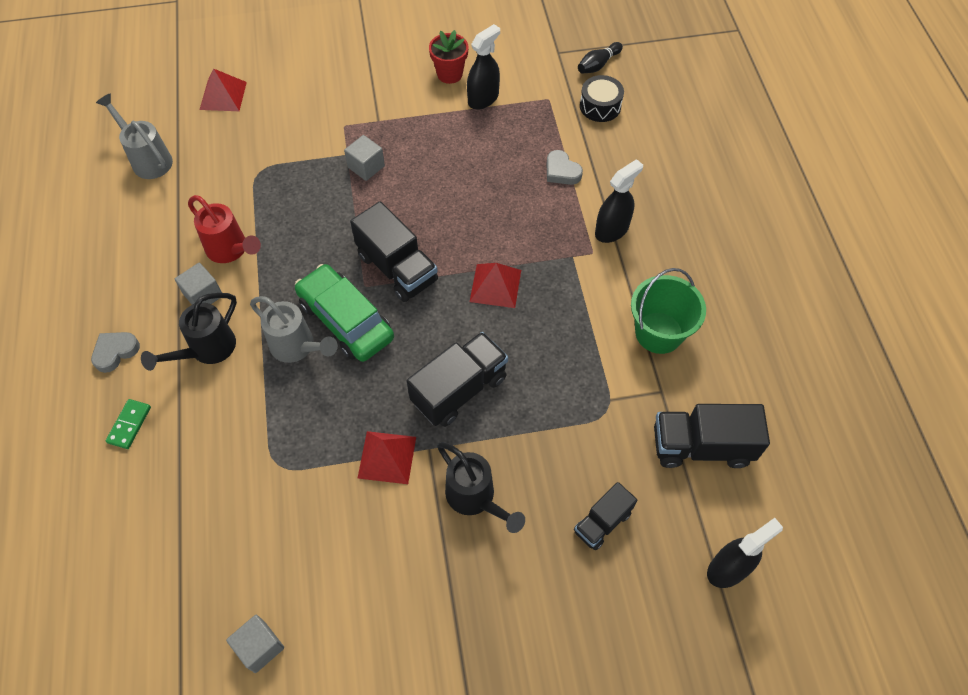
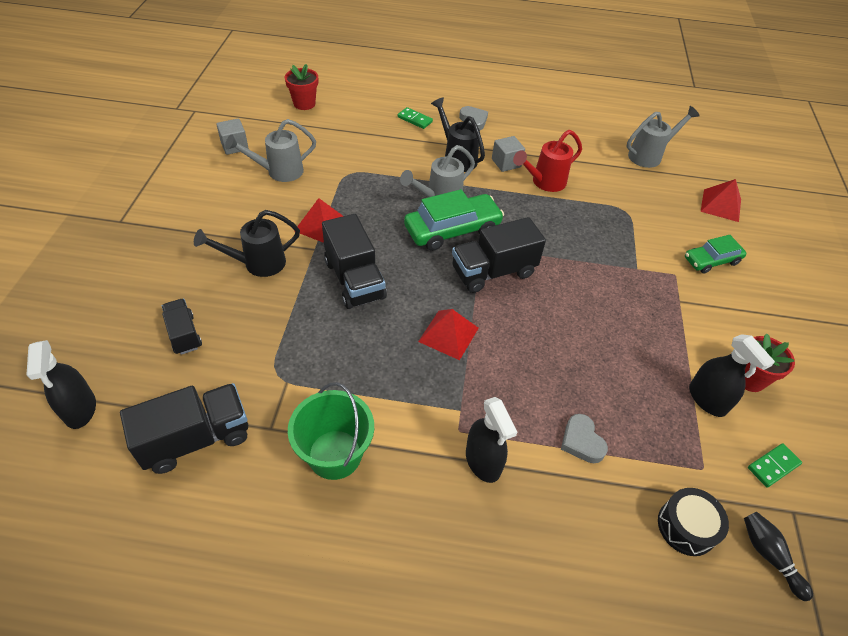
camera: 105 degrees right, 10 degrees down
(120, 596) = (304, 104): none -> red flower pot
(300, 554) = (279, 172): none -> grey watering can
(313, 100) = (711, 260): none -> green car
(366, 167) = (618, 278): grey cube -> none
(526, 61) = (773, 466): none -> green domino
(561, 171) = (581, 441): grey heart -> grey heart turned 90 degrees counterclockwise
(701, 446) = (196, 438): black truck -> black truck turned 45 degrees clockwise

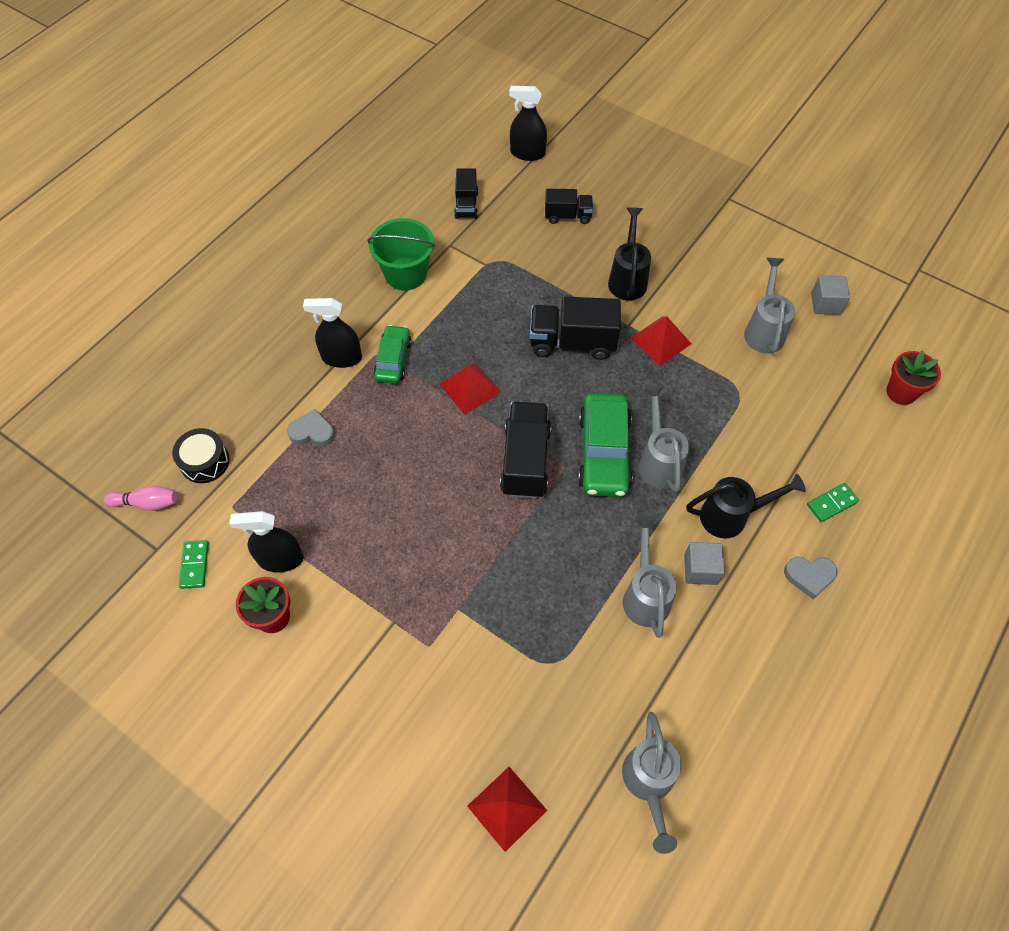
camera: 120 degrees right, 10 degrees up
(196, 438) = (466, 205): black truck -> black truck, size x0.60
(544, 182) = (645, 595): red watering can -> grey watering can
(711, 260) = (425, 708): green car -> green car (393, 360)
(769, 556) = (147, 503): black bowling pin -> pink bowling pin

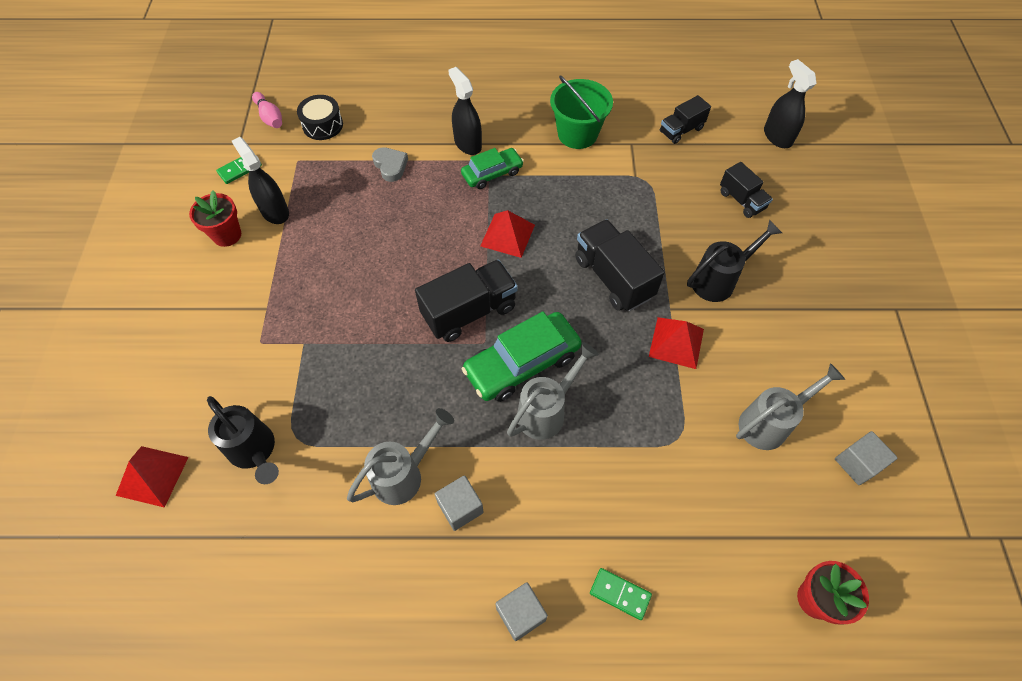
camera: 55 degrees right, 0 degrees up
(649, 783) = (226, 576): grey watering can -> none
(731, 516) = (535, 504): black watering can -> black watering can (255, 451)
(809, 576) = (520, 614): grey heart -> grey cube

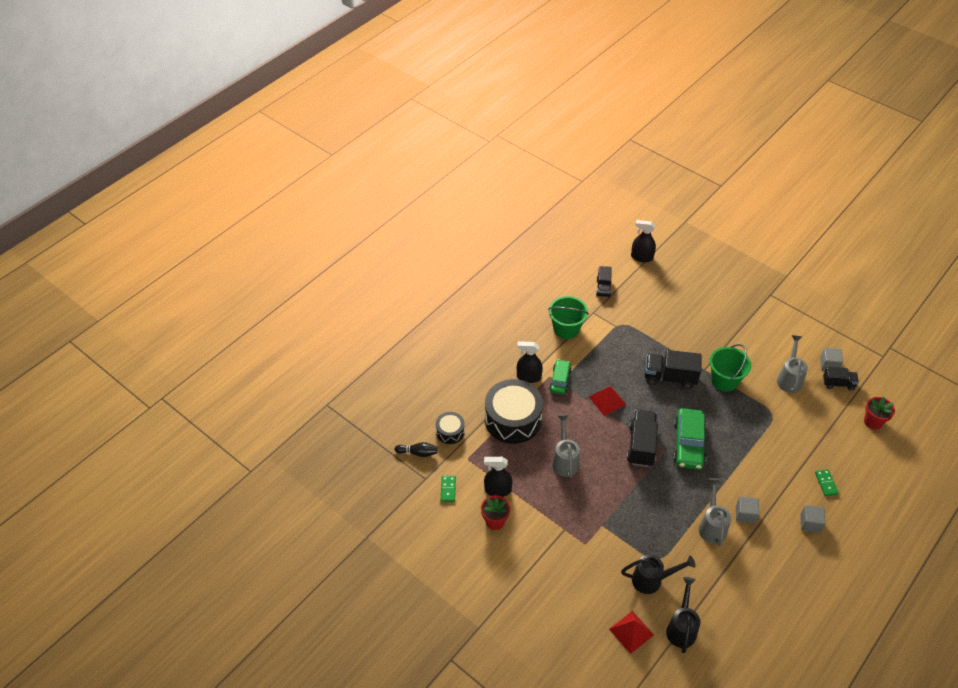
camera: 50 degrees left, 10 degrees down
(270, 117) = (418, 453): pink bowling pin -> black bowling pin
(390, 166) = (513, 419): grey heart -> black drum
(546, 411) = (721, 451): grey watering can -> grey watering can (564, 460)
(620, 594) = (826, 483): green domino -> green domino turned 75 degrees counterclockwise
(676, 342) = (724, 380): red pyramid -> green bucket
(719, 280) = (704, 341): black watering can -> black watering can (681, 628)
(741, 200) = (667, 299): black truck -> black truck (838, 383)

